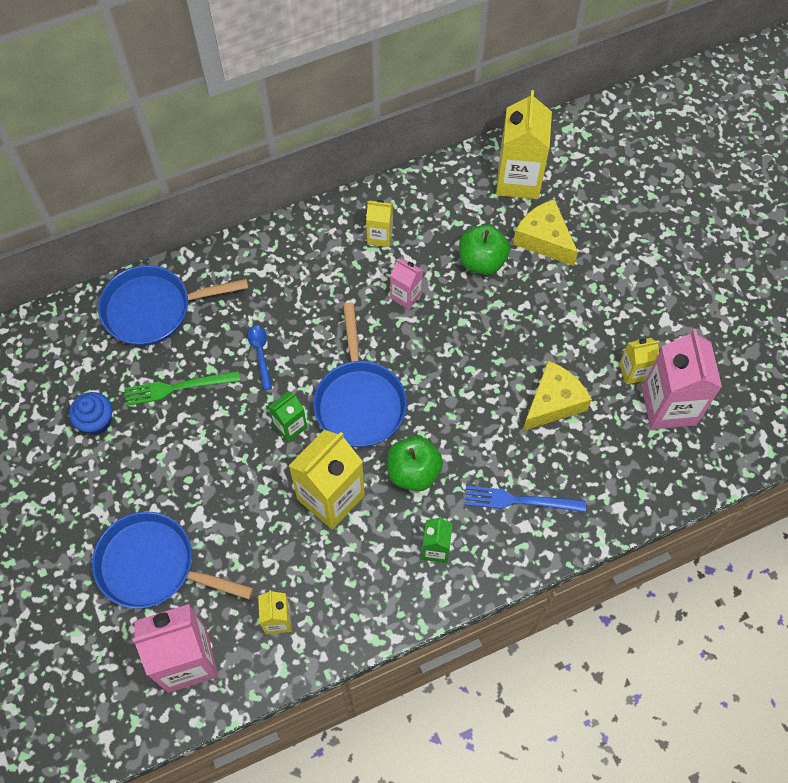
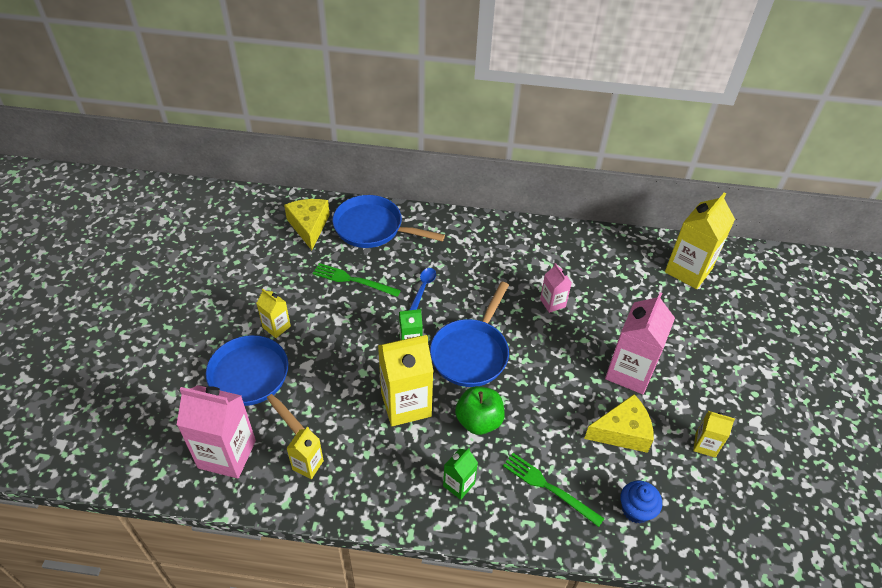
camera: 30 degrees right, 15 degrees down
(96, 421) = (287, 273): blue cupcake -> blue cupcake (636, 510)
(380, 236) = (558, 257): yellow carton -> yellow carton (276, 327)
(482, 261) = (625, 308): green apple -> none
(519, 501) = (549, 488): blue fork -> green fork
(544, 239) = (685, 317): yellow cheese -> yellow cheese (309, 226)
(668, 406) = (721, 487): pink carton -> pink carton (629, 372)

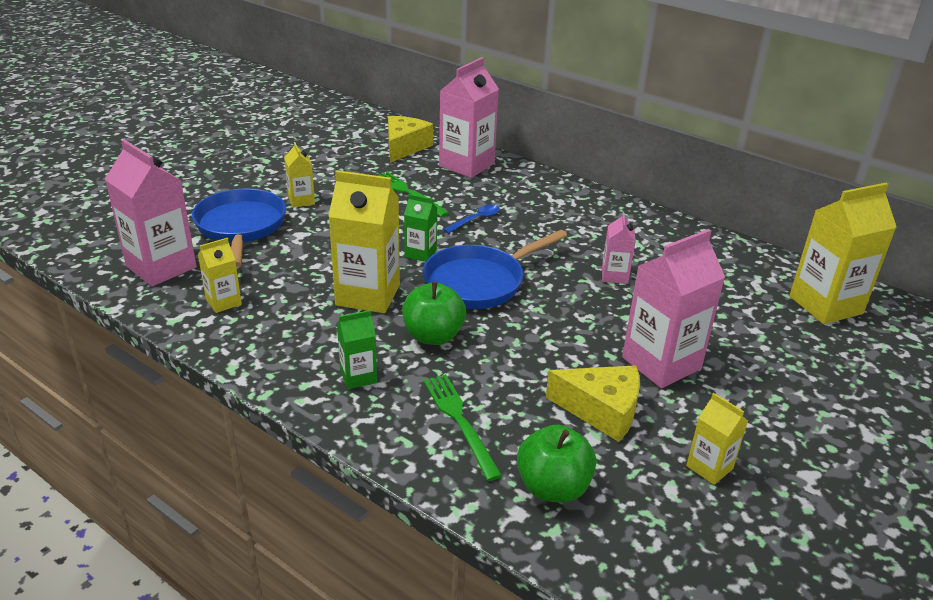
camera: 30 degrees right, 15 degrees down
(373, 228) = (466, 165): blue pan -> pink carton
(636, 510) = (553, 487): blue cupcake -> green apple

